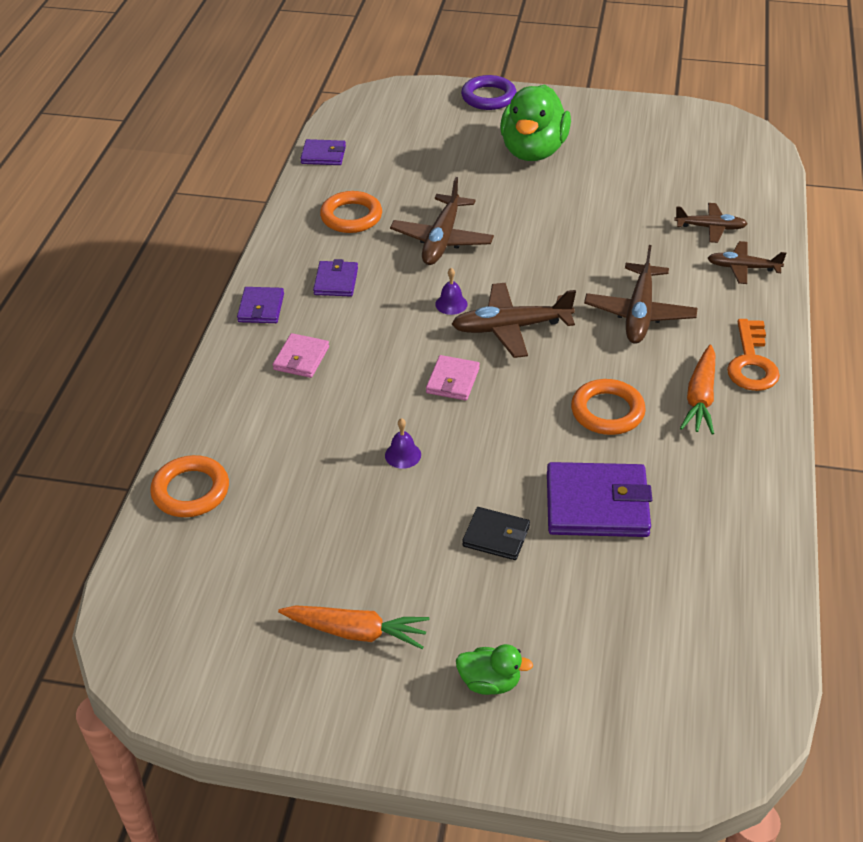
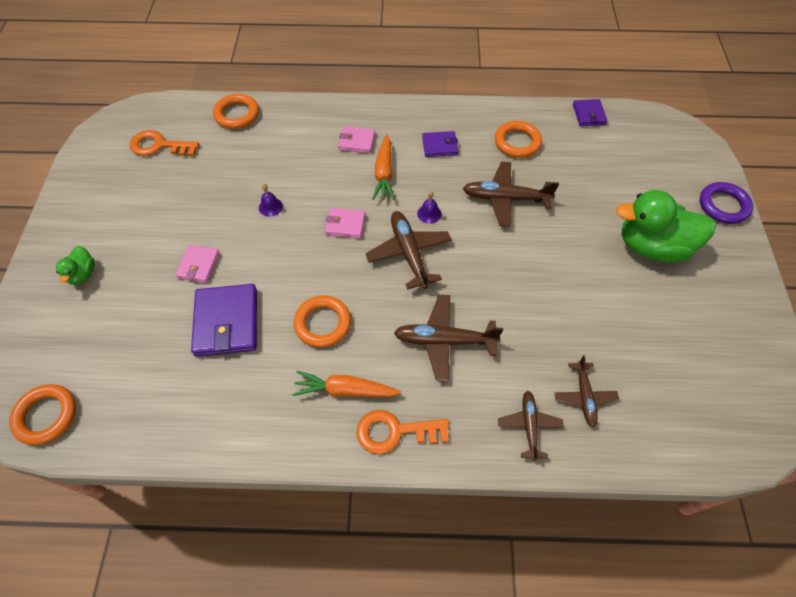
camera: 80 degrees right, 15 degrees up
(229, 594) = (159, 145): none -> orange key
(261, 308) = (403, 113): purple wallet -> none
(357, 632) = (127, 205): orange carrot -> orange carrot (384, 174)
(496, 536) = (198, 265): black wallet -> pink wallet
(735, 703) = (46, 416): none -> orange ring

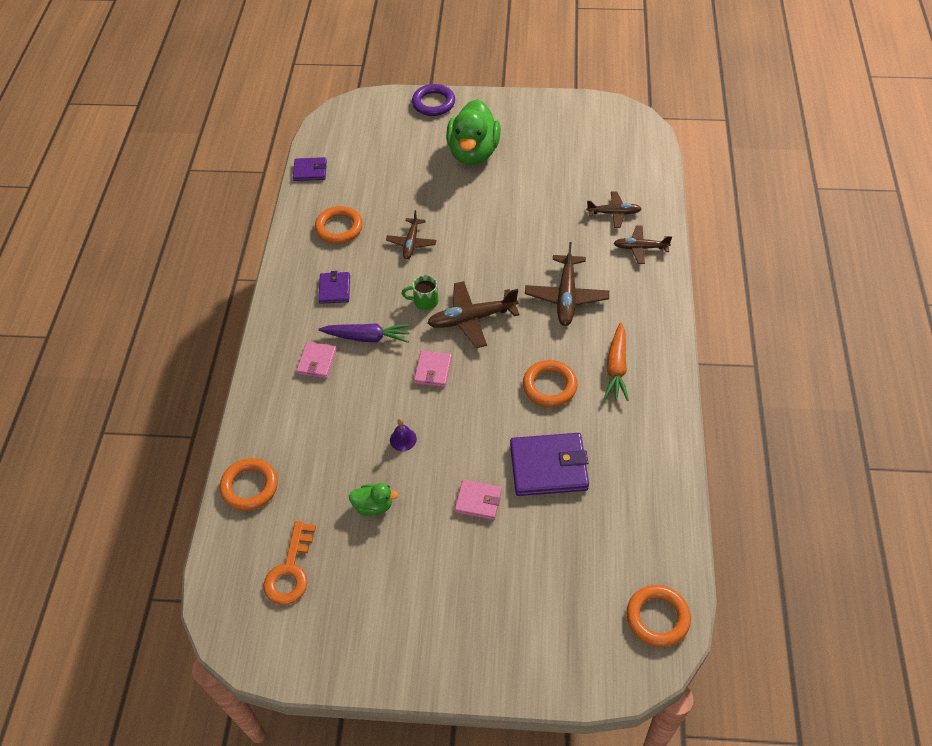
camera: 85 degrees left, 5 degrees down
(82, 274) = (485, 621): green duck -> green duck (373, 506)
(384, 174) = (367, 337): orange carrot -> purple carrot
(395, 431) = (651, 332): orange key -> none
(429, 213) = (424, 301): purple bell -> green mug
(505, 198) = (411, 243): brown plane -> brown plane, size x0.63

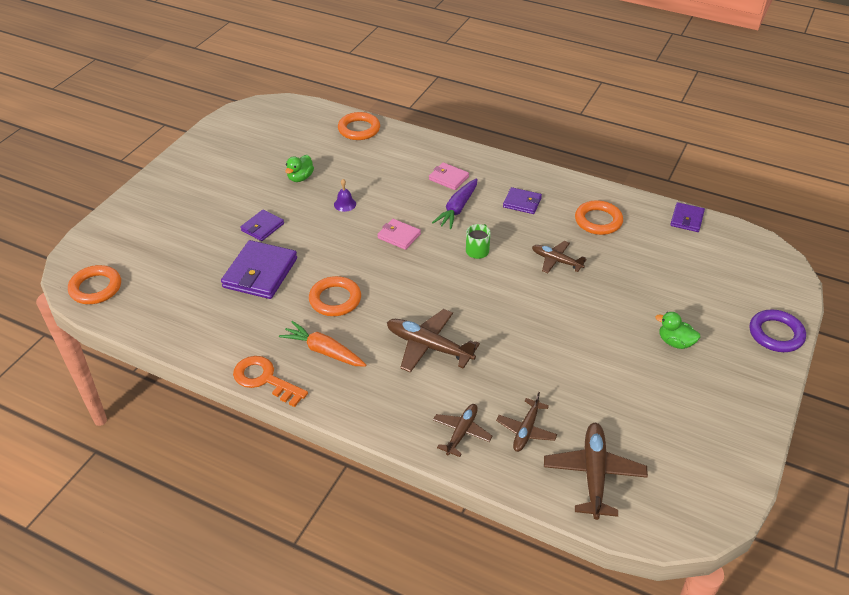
camera: 110 degrees right, 10 degrees down
(290, 570) = (282, 134): orange key -> orange key (265, 379)
(472, 319) = (440, 274): brown plane -> brown plane (593, 474)
(473, 153) = (675, 342): green duck -> green duck, size x0.47
(478, 501) = (262, 227): pink wallet -> purple wallet

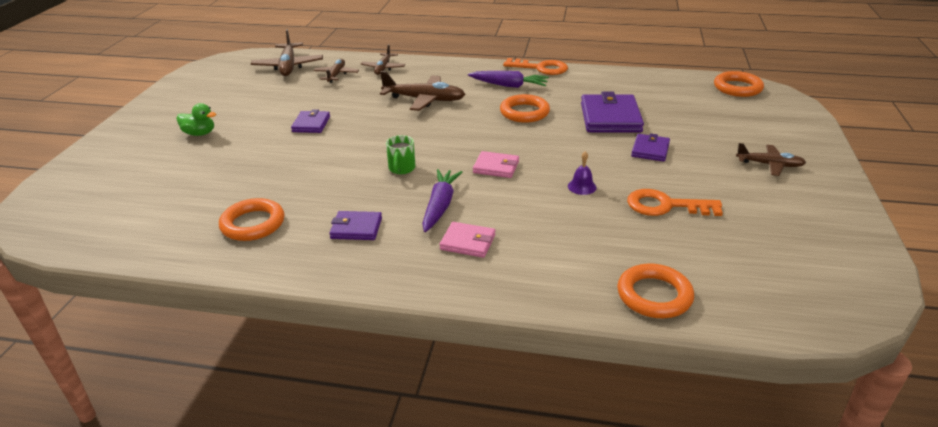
camera: 165 degrees right, 10 degrees down
(300, 178) = (665, 206): green duck -> orange key
(323, 351) = (509, 85): orange carrot -> purple carrot
(556, 261) = (310, 174): brown plane -> brown plane (769, 165)
(687, 219) = (125, 248): purple wallet -> purple wallet (311, 124)
(776, 334) = (93, 153): purple ring -> none

